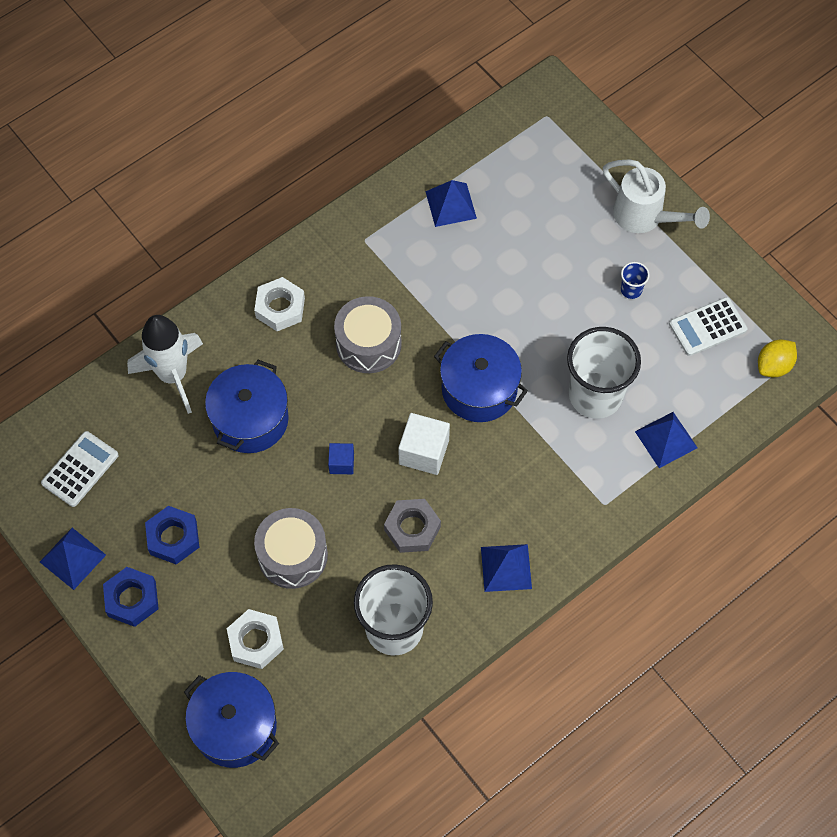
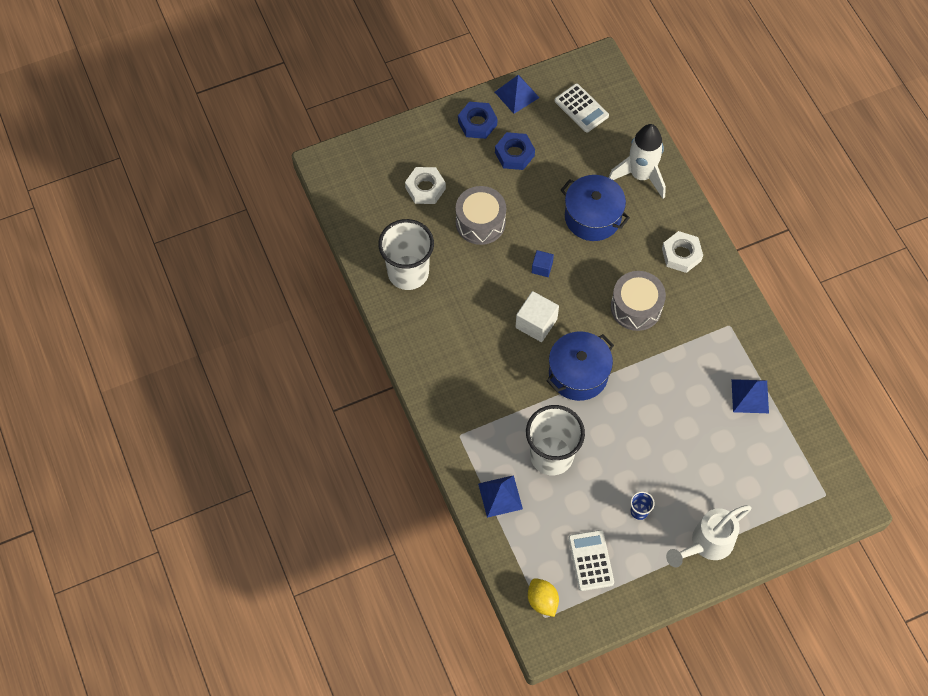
camera: 105 degrees right, 0 degrees up
(235, 727) = (371, 165): blue pot -> none
(412, 528) = (478, 301): grey nut -> none
(506, 567) = (430, 355): blue pyramid -> none

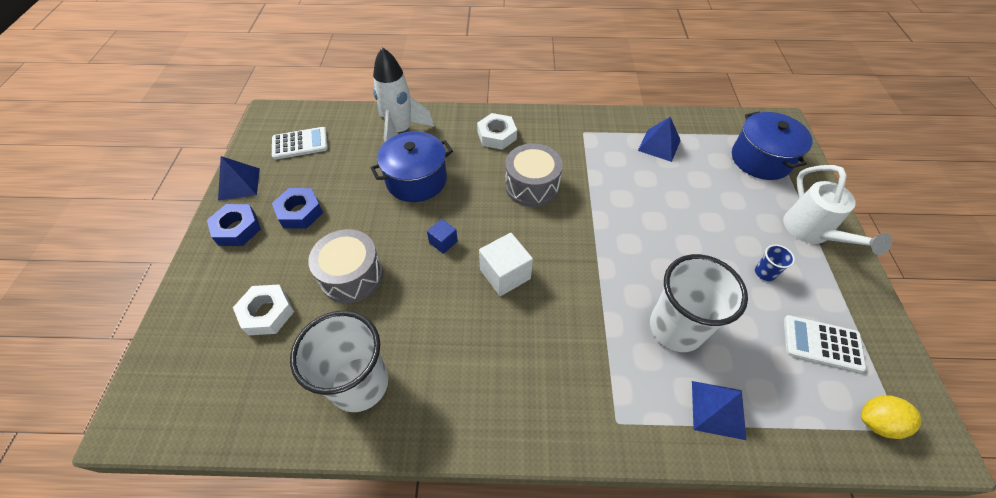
camera: 65 degrees left, 10 degrees down
(578, 374) = (583, 261): blue pot -> blue pot (761, 159)

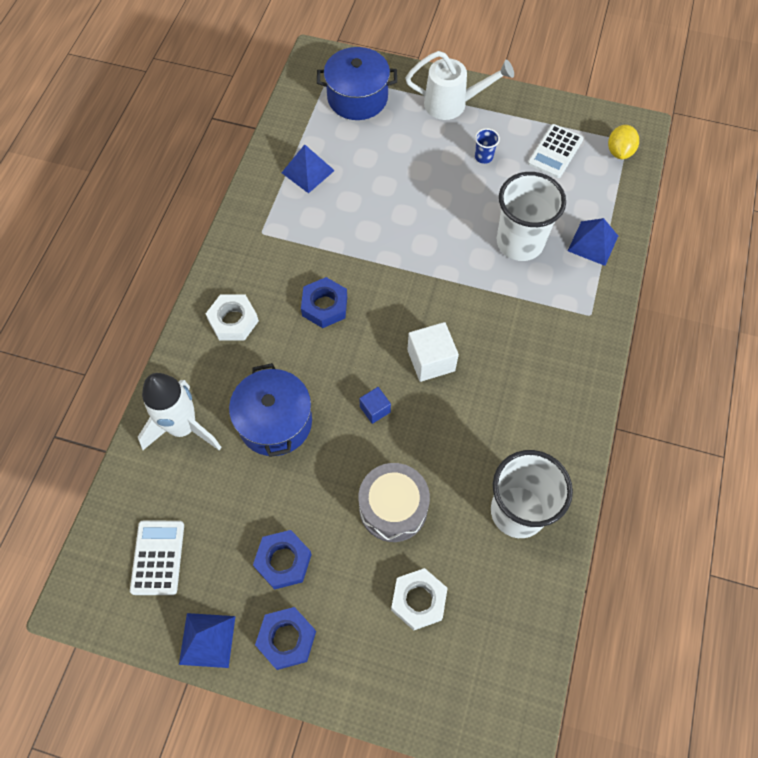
camera: 75 degrees left, 10 degrees up
(532, 186) = (324, 306): grey drum -> blue nut

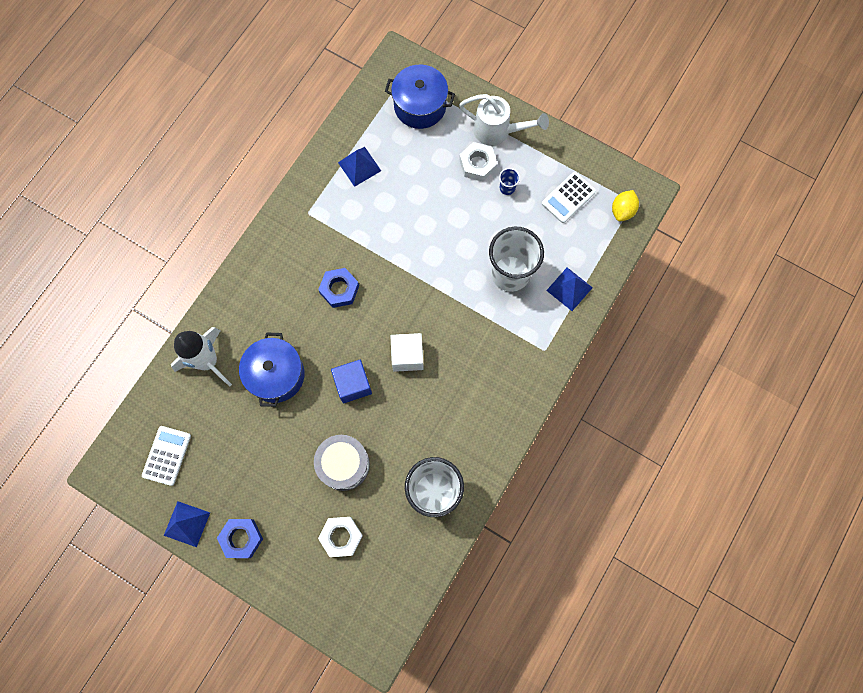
camera: 15 degrees right, 10 degrees up
(233, 321) = (266, 284): white nut -> white nut (477, 164)
(283, 561) = (254, 482): blue nut -> none
(375, 409) = (353, 384): blue cube -> blue cube, size x1.73

